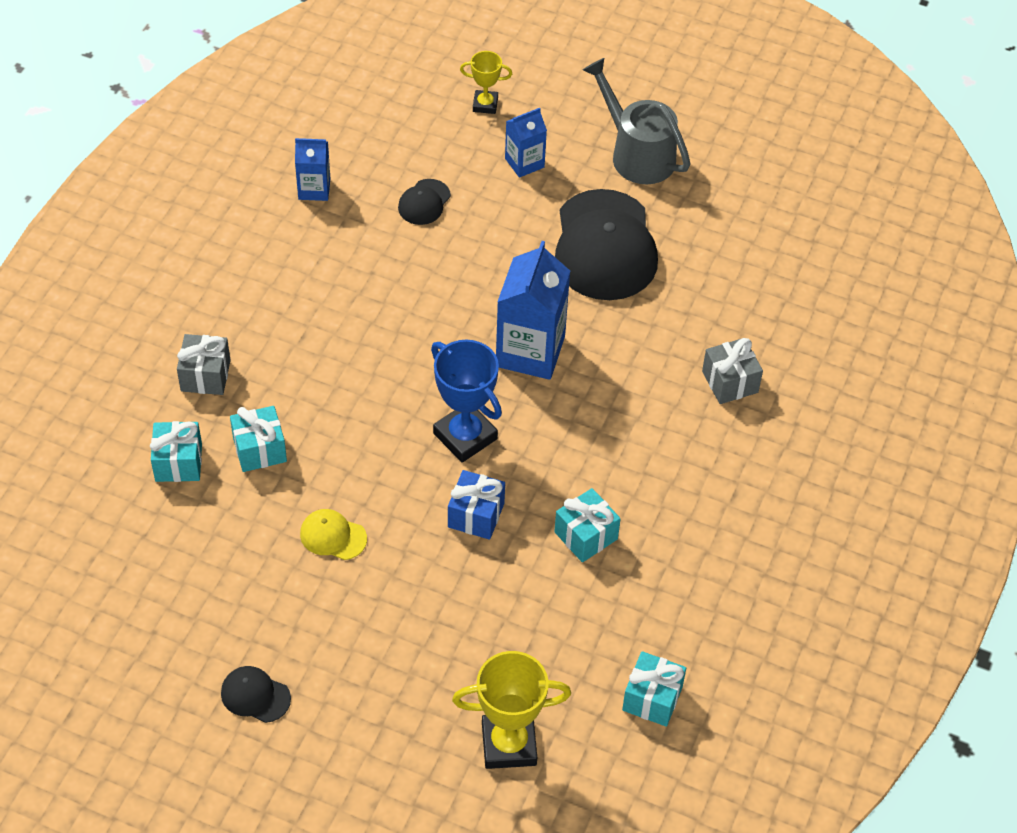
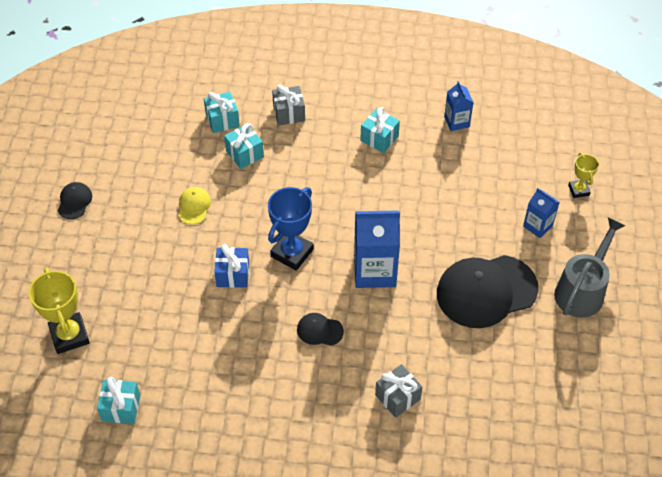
camera: 75 degrees right, 0 degrees up
(424, 202) = (474, 180): black cap -> black cap (319, 330)
(586, 535) = (236, 339): turquoise gift -> turquoise gift (379, 138)

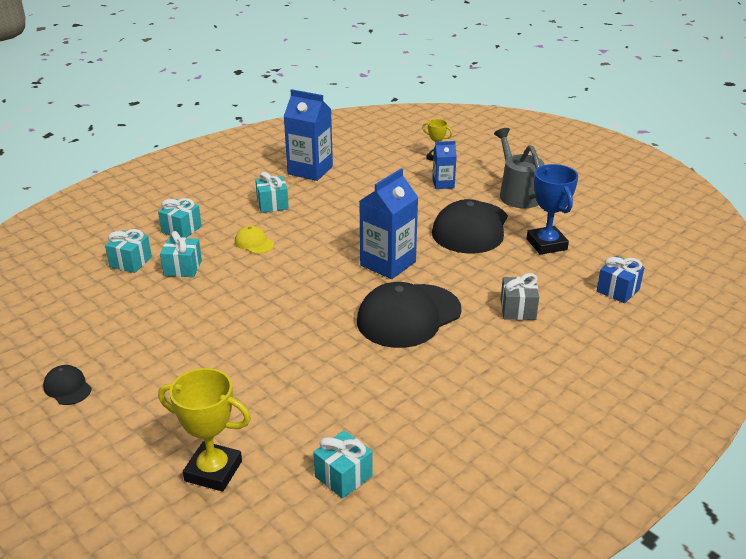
camera: 50 degrees left, 20 degrees down
(194, 206) = (190, 319): yellow cap -> yellow cap (254, 243)
(233, 275) = (291, 333): blue gift -> blue gift (618, 290)
(289, 113) = (181, 229): grey gift -> turquoise gift
(292, 253) = (315, 293): blue trophy -> blue trophy (546, 244)
(319, 330) = (408, 316): black cap -> black cap, size x2.26
(456, 122) = (310, 170): blue carton -> blue carton, size x1.81

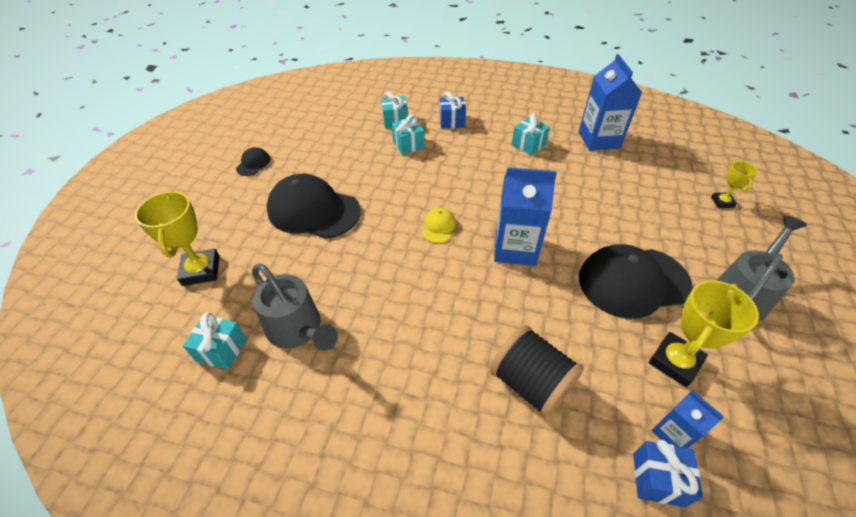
camera: 60 degrees right, 15 degrees up
(181, 229) = (452, 121): turquoise gift -> blue gift
(254, 243) = (469, 161): yellow cap -> yellow cap (438, 227)
(364, 416) = (298, 330): none -> grey watering can
(408, 316) = (451, 298): black cap -> black cap (313, 210)
(443, 184) = (683, 228): blue carton -> blue carton (673, 433)
(518, 309) = (531, 383): grey gift -> black spool
(546, 244) = (675, 362): blue trophy -> yellow trophy

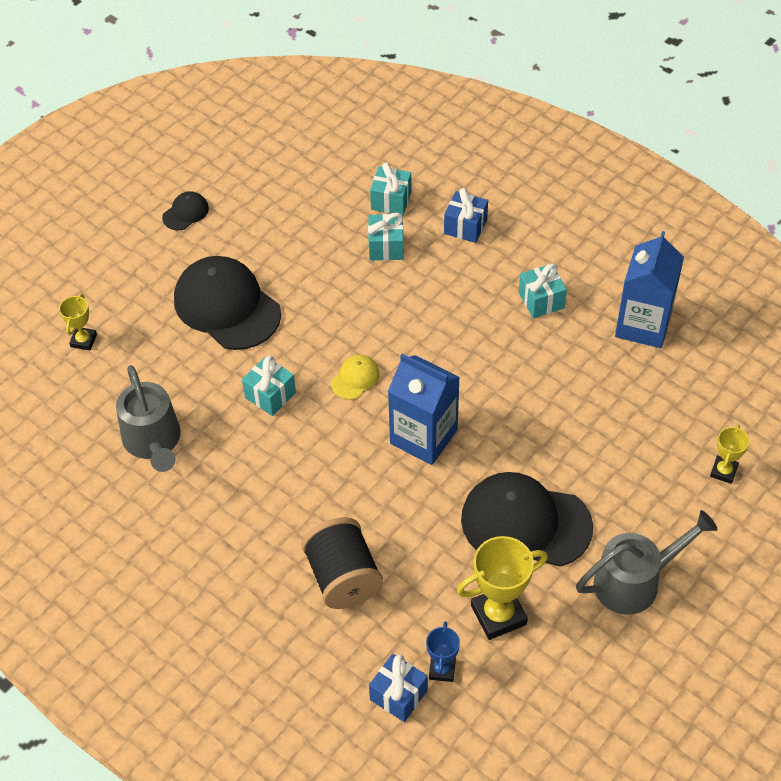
camera: 25 degrees right, 5 degrees up
(201, 270) = (83, 340): yellow trophy -> yellow trophy, size x0.56
(221, 350) = (76, 435): turquoise gift -> turquoise gift (270, 395)
(673, 433) = (442, 669): blue carton -> blue trophy

